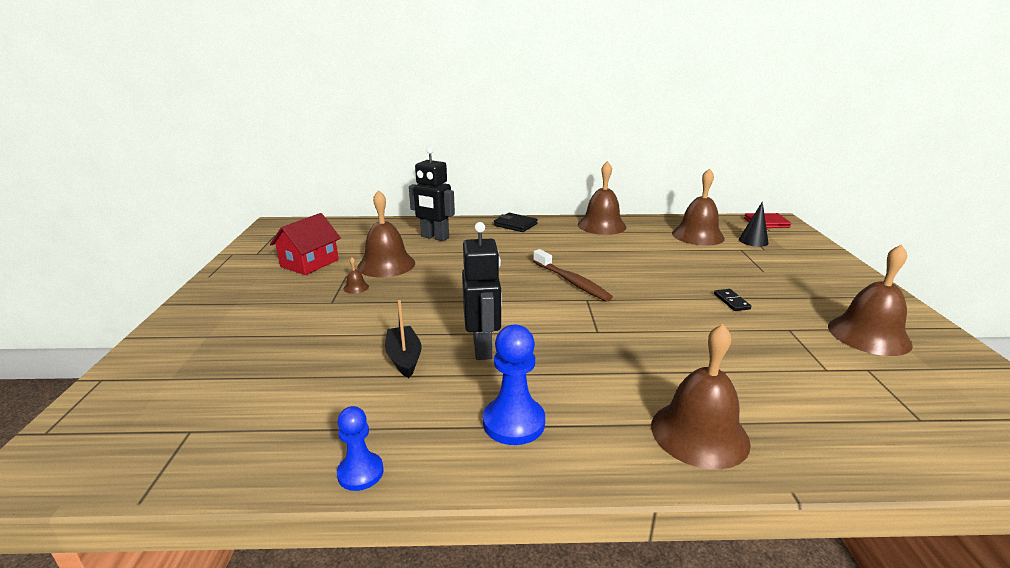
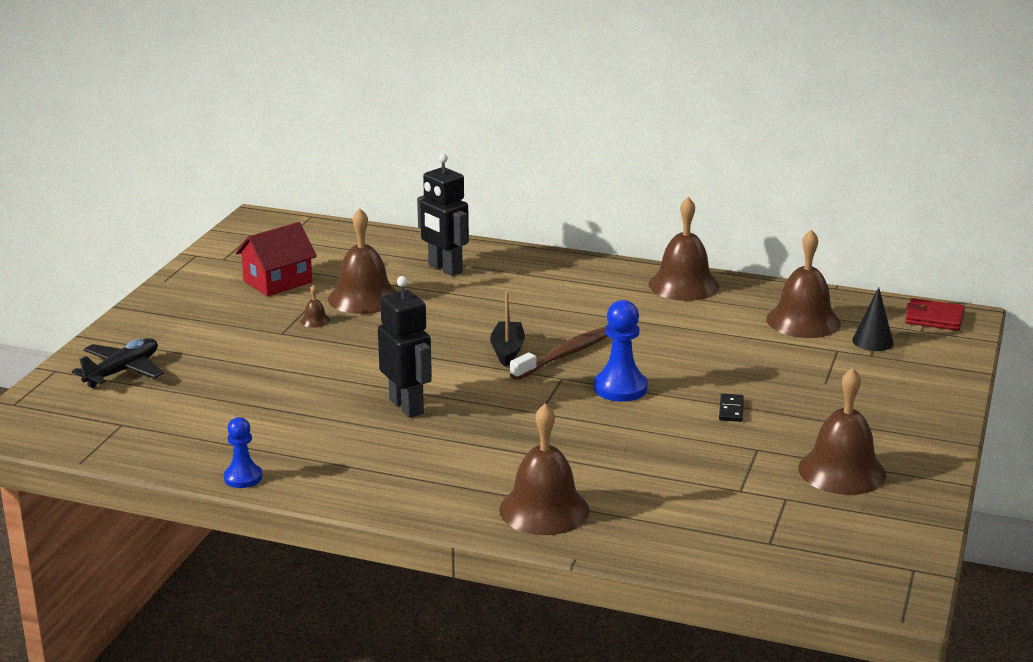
camera: 20 degrees right, 0 degrees up
(181, 366) = (123, 371): none -> black plane
(404, 358) = (325, 401): black boat -> black boat (507, 350)
(483, 348) = (407, 406): black robot -> black robot turned 45 degrees counterclockwise
(514, 422) = (388, 470): blue pawn -> blue pawn (620, 388)
(515, 225) = (565, 265): black wallet -> none
(572, 282) = (564, 355): brown toothbrush -> brown toothbrush turned 120 degrees counterclockwise

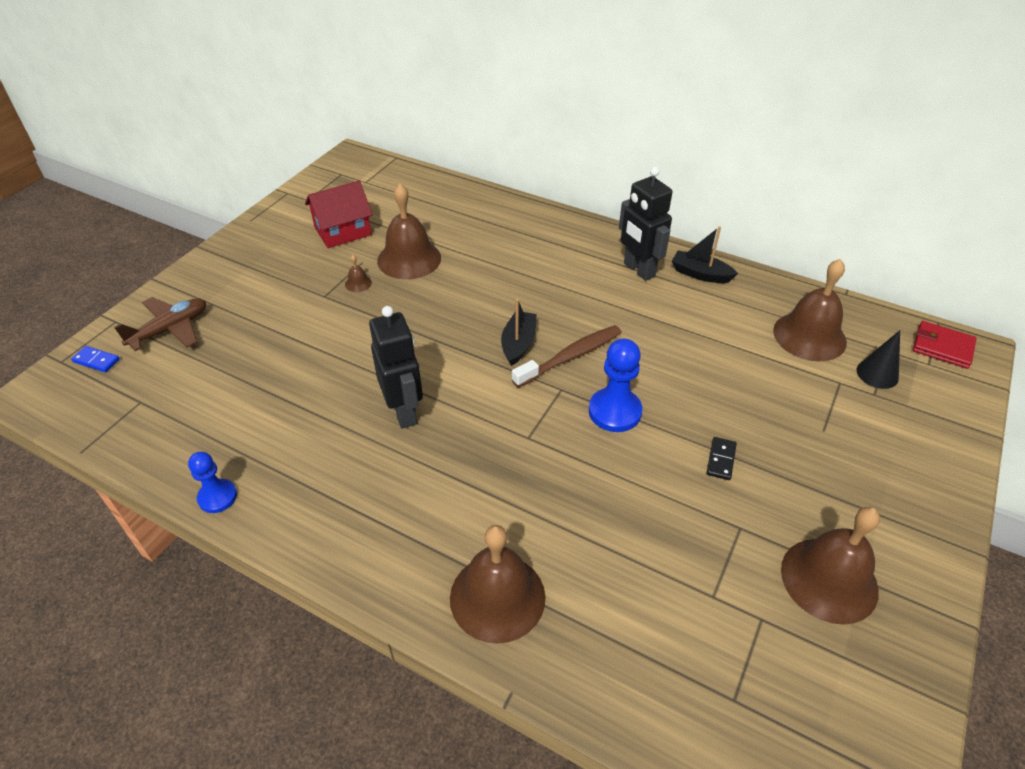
camera: 10 degrees right, 20 degrees up
(54, 400) = (96, 361): none -> blue domino
(123, 371) = (170, 329): black plane -> brown plane
(444, 269) = (489, 231): black robot -> black robot (638, 270)
(683, 285) = (700, 274): brown bell -> black boat

